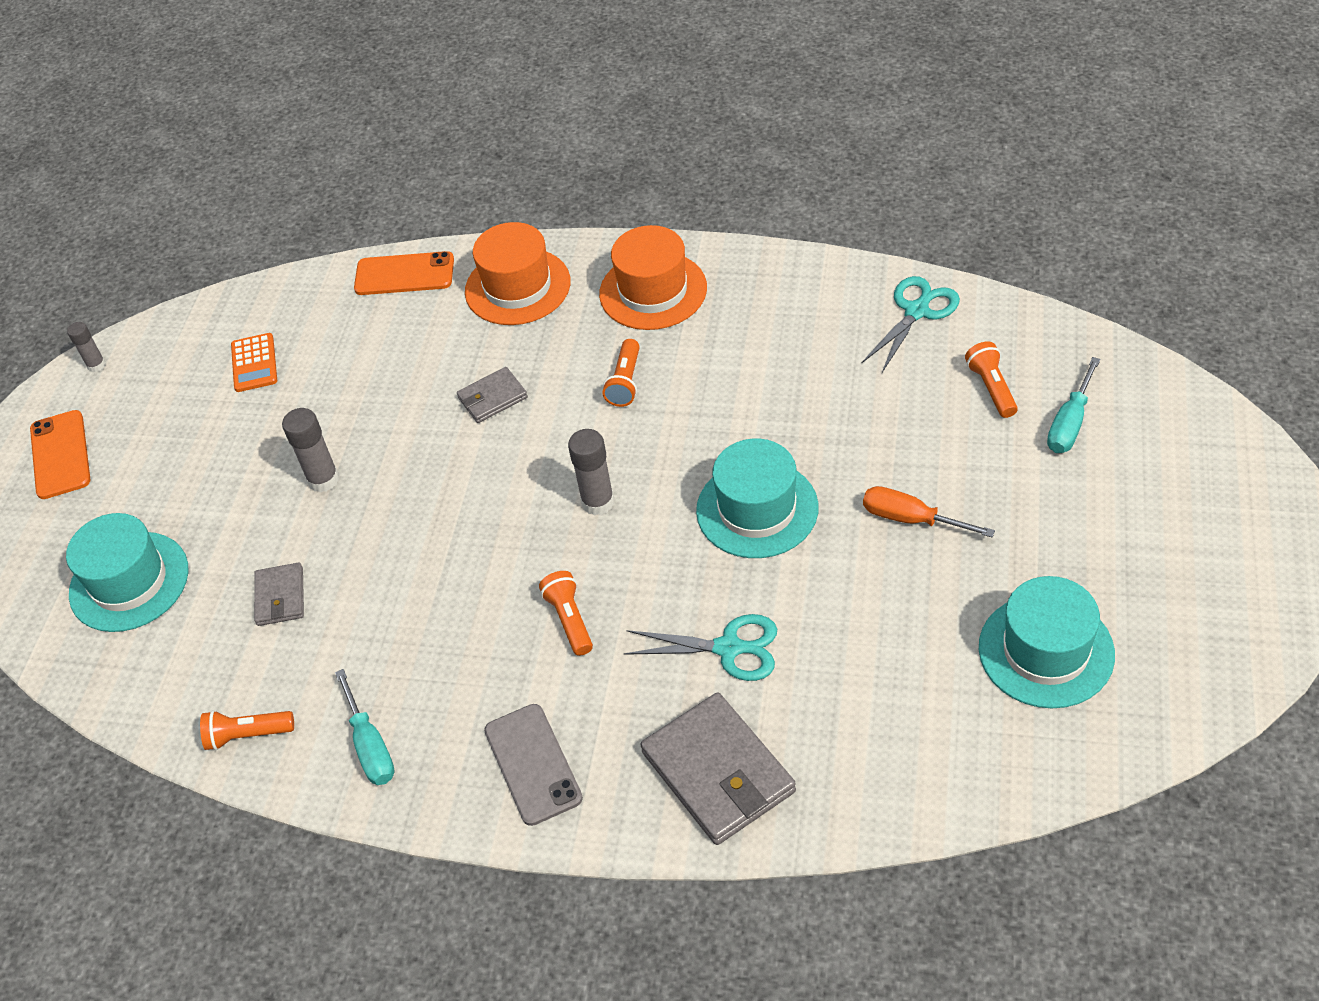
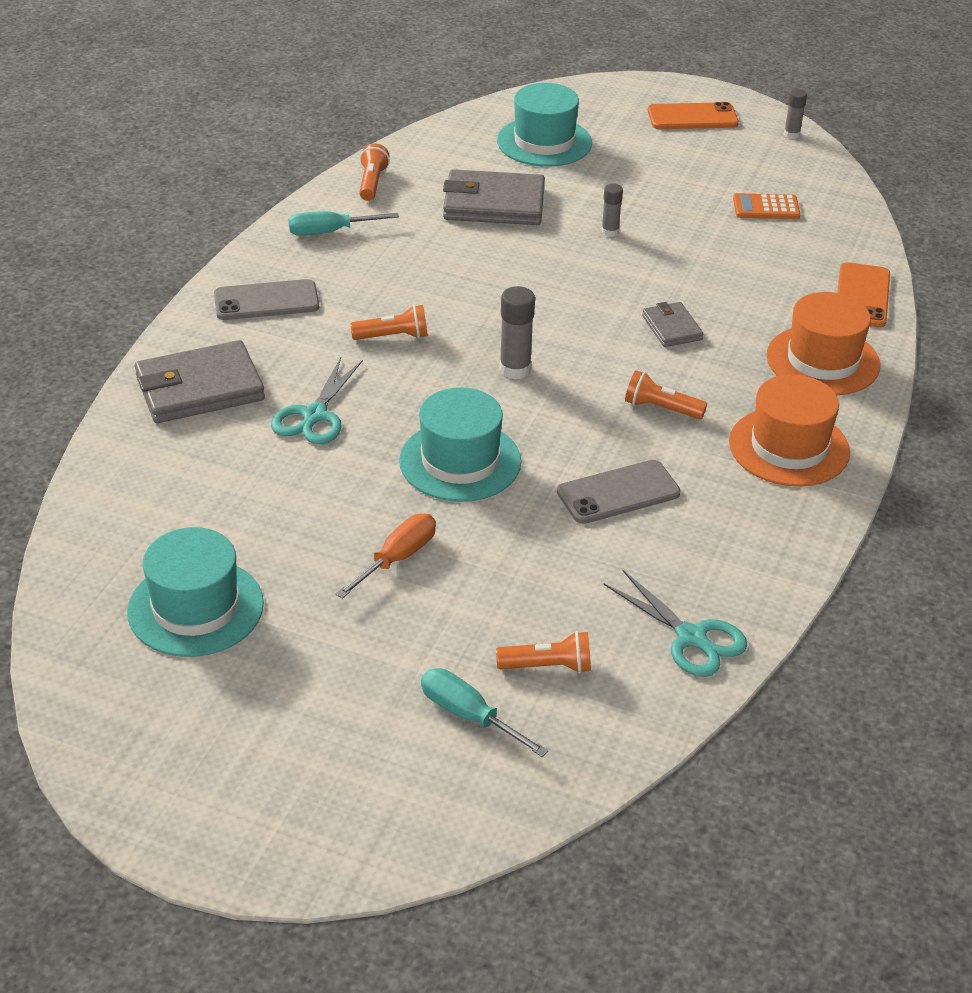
camera: 95 degrees right, 10 degrees down
(280, 597) = (494, 204): grey wallet -> grey wallet, size x1.87
(323, 479) = (610, 232): grey glue stick -> grey glue stick, size x0.63
(758, 388) = (618, 492): none -> grey phone

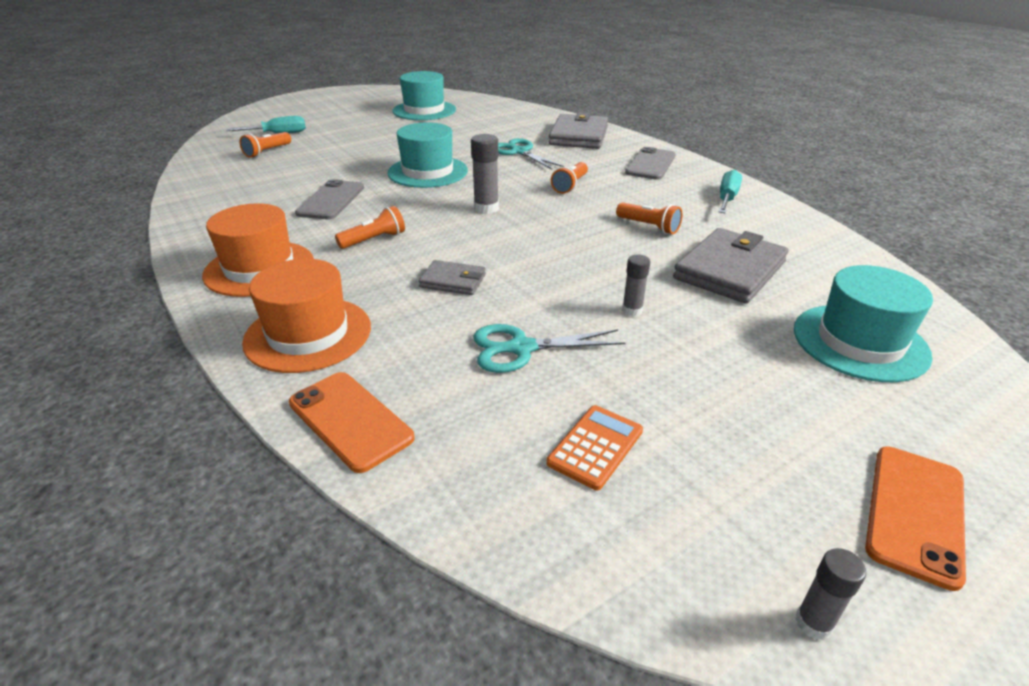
camera: 125 degrees right, 5 degrees down
(372, 183) = (801, 230): orange flashlight -> orange flashlight (649, 227)
(397, 558) = (385, 143): orange screwdriver -> none
(691, 637) = (211, 182): turquoise scissors -> turquoise scissors (521, 348)

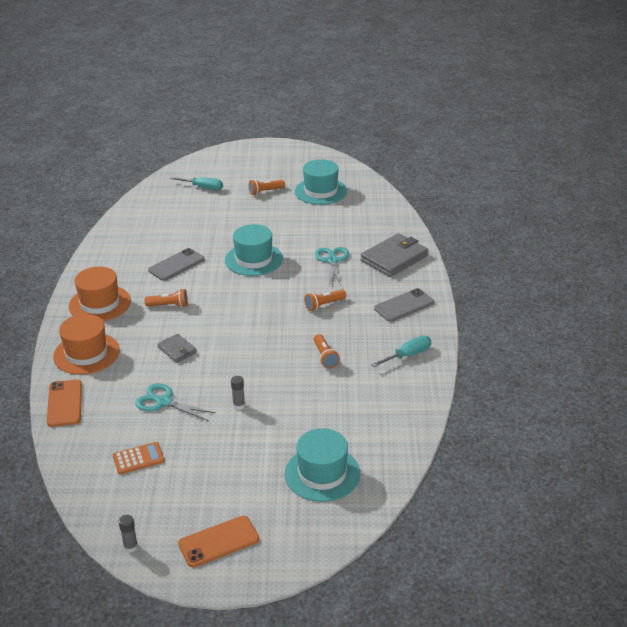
camera: 35 degrees right, 0 degrees up
(267, 152) = (181, 205): orange flashlight -> orange flashlight (265, 191)
(486, 208) = (251, 305): grey glue stick -> none
(729, 270) = (324, 405): grey wallet -> none

